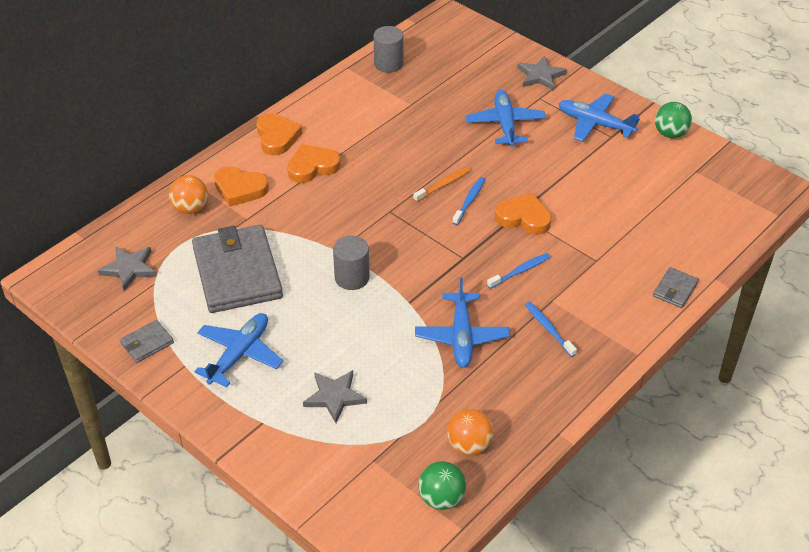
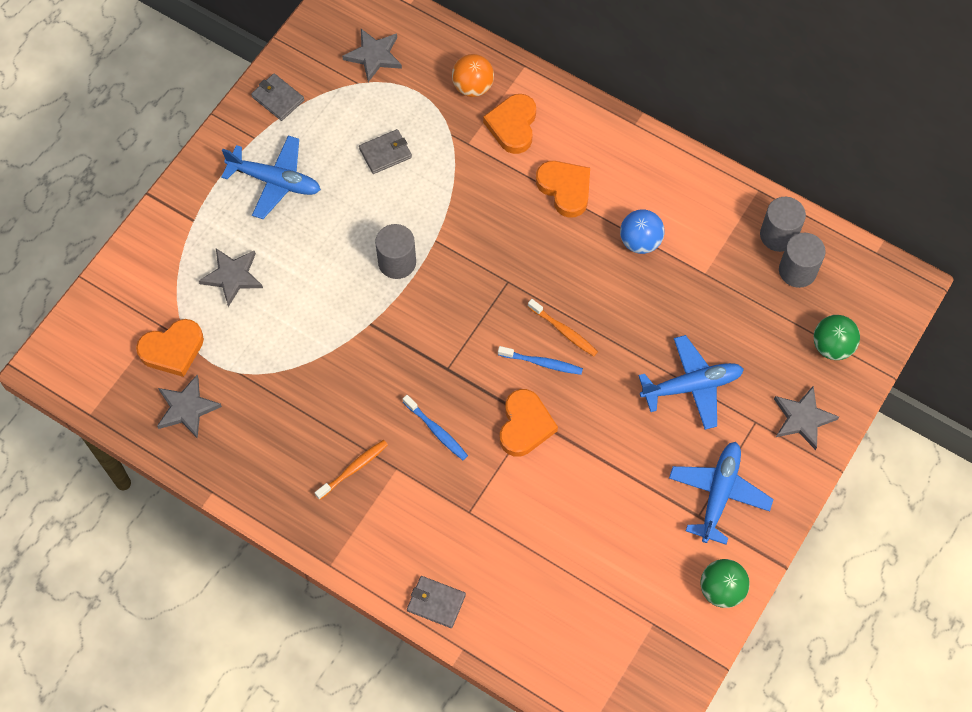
camera: 80 degrees right, 20 degrees up
(237, 272) = (385, 153): grey wallet -> grey wallet, size x0.43
(277, 137) = (608, 142): orange heart -> orange heart (172, 350)
(373, 133) = (640, 241): none -> blue ball
(420, 60) = (797, 270): none -> grey cylinder
(441, 498) = (122, 392): green ball -> green ball (832, 346)
(461, 336) = (329, 382): blue plane -> none
(469, 445) = (187, 408): orange ball -> grey star
(548, 329) = (353, 469): blue toothbrush -> orange toothbrush

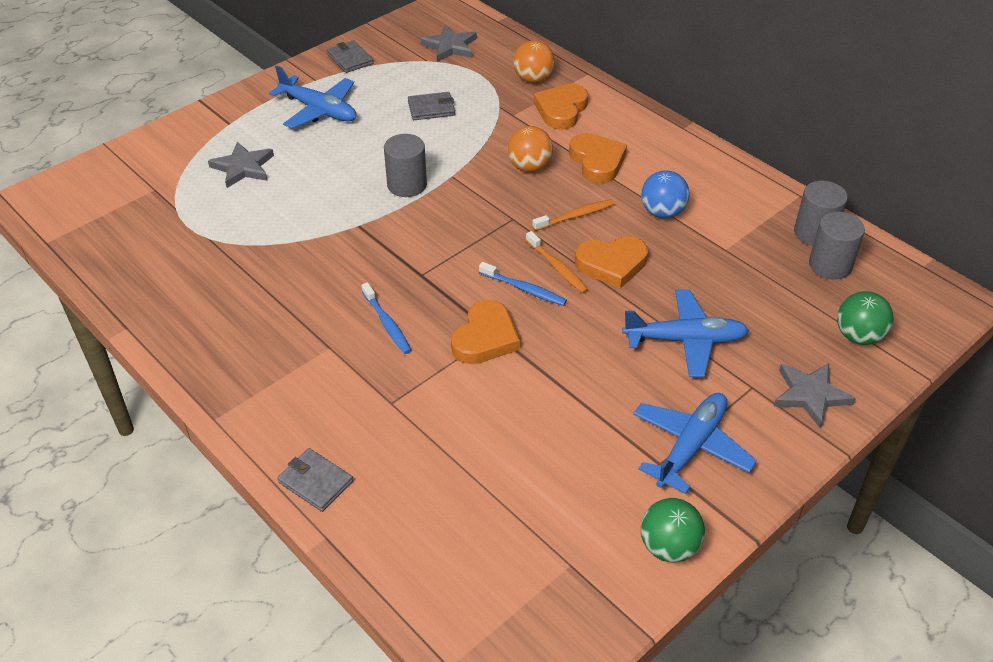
camera: 15 degrees right, 20 degrees down
(172, 350) = (155, 209): orange heart -> orange heart (611, 264)
(187, 408) = (142, 255): grey star -> none
(353, 469) = (283, 338): orange toothbrush -> orange toothbrush (575, 216)
(504, 211) = (529, 167): none -> orange ball

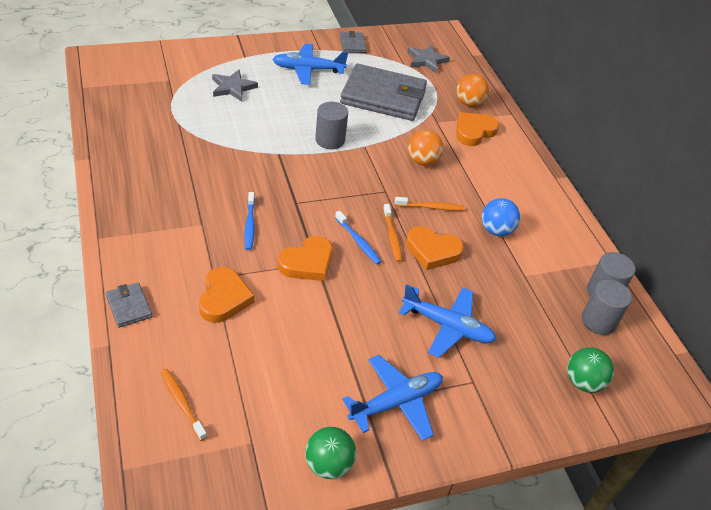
camera: 20 degrees right, 0 degrees up
(319, 110) = (308, 70): blue plane -> blue plane turned 120 degrees clockwise
(431, 108) = (383, 96): grey wallet -> grey wallet, size x2.32
(461, 561) = (182, 403): none -> orange toothbrush
(597, 161) = (474, 176): orange heart -> orange heart (224, 298)
(810, 395) = (513, 408): grey star -> none

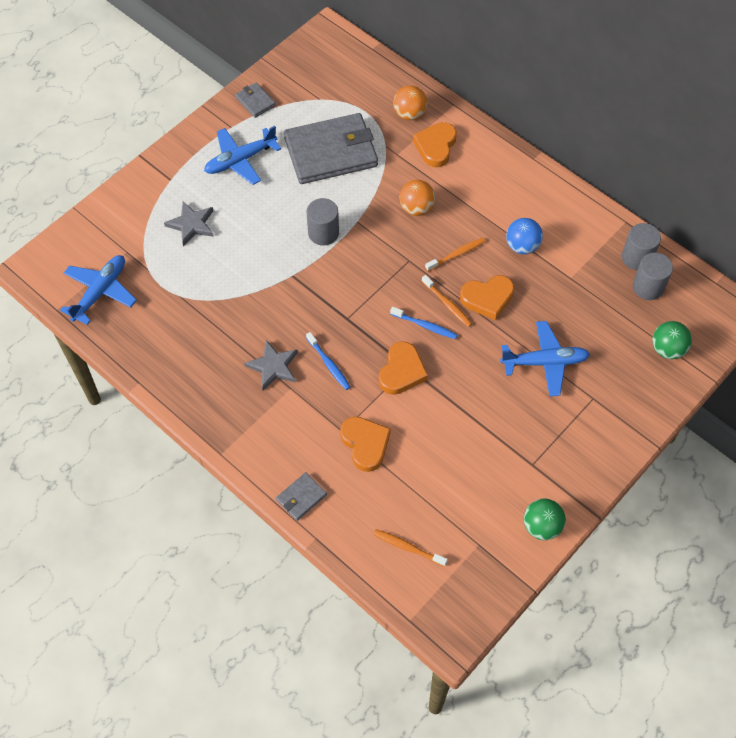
camera: 25 degrees left, 15 degrees up
(129, 306) = (301, 497): grey wallet -> grey wallet turned 75 degrees counterclockwise
(396, 402) = (553, 449): blue plane -> blue plane (100, 292)
(426, 60) = (336, 81): grey star -> grey star (273, 367)

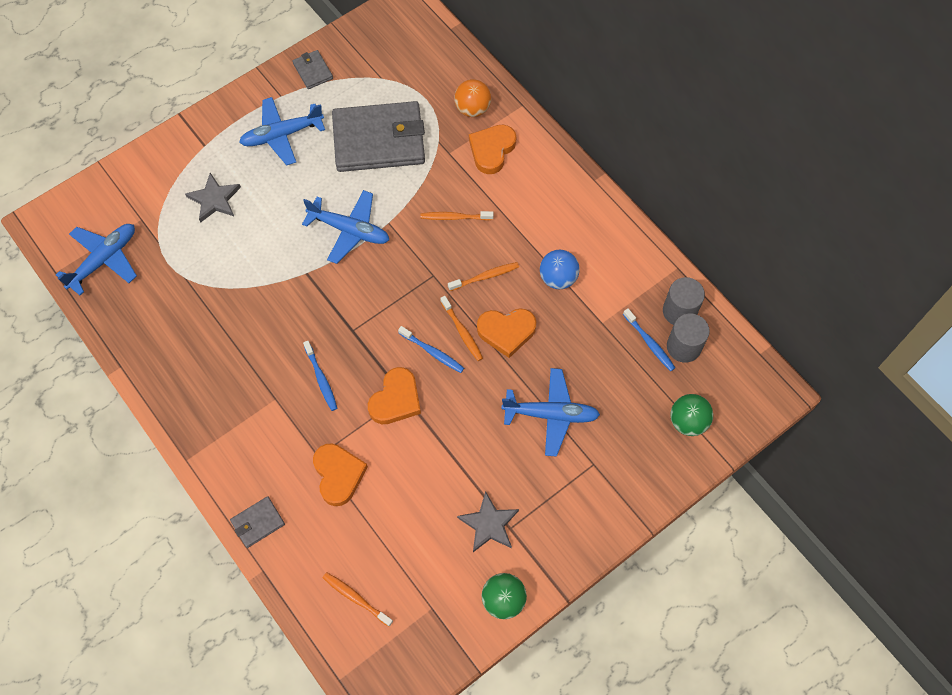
camera: 10 degrees right, 5 degrees up
(273, 367) = (262, 372): grey star -> grey star (489, 524)
(323, 233) = (350, 230): grey cylinder -> blue plane
(416, 208) = (455, 217): orange ball -> orange toothbrush
(617, 288) = (649, 343): none -> blue toothbrush

